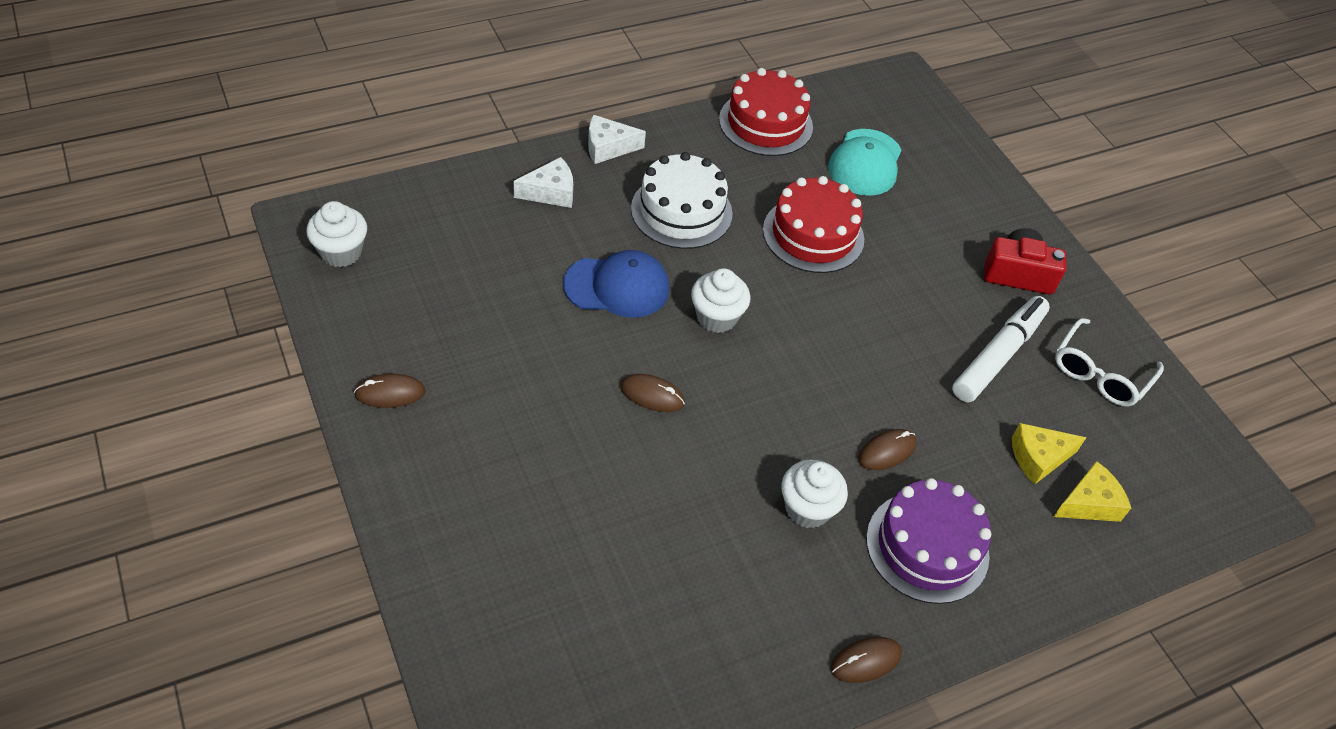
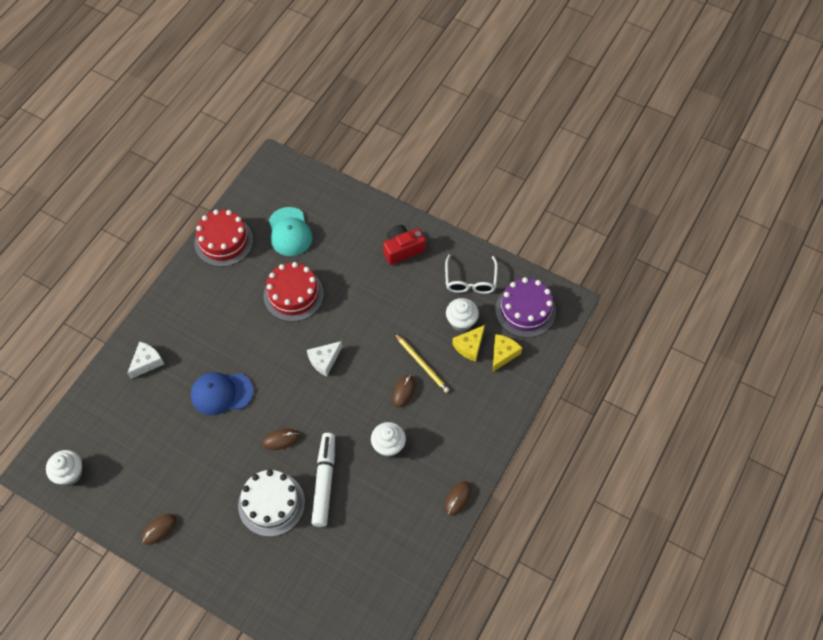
camera: 30 degrees left, 10 degrees up
(608, 147) = (154, 314): white cheese -> white cheese (324, 360)
(617, 287) = (221, 393): blue cap -> blue cap turned 150 degrees counterclockwise
(681, 211) = (220, 326): white cake -> white cake (271, 503)
(716, 317) = (280, 376): white cupcake -> white cupcake (461, 321)
(927, 547) = (450, 426): purple cake -> purple cake (525, 310)
(942, 434) = (422, 364): none -> yellow pencil
(997, 356) = (421, 304): white marker -> white marker (324, 482)

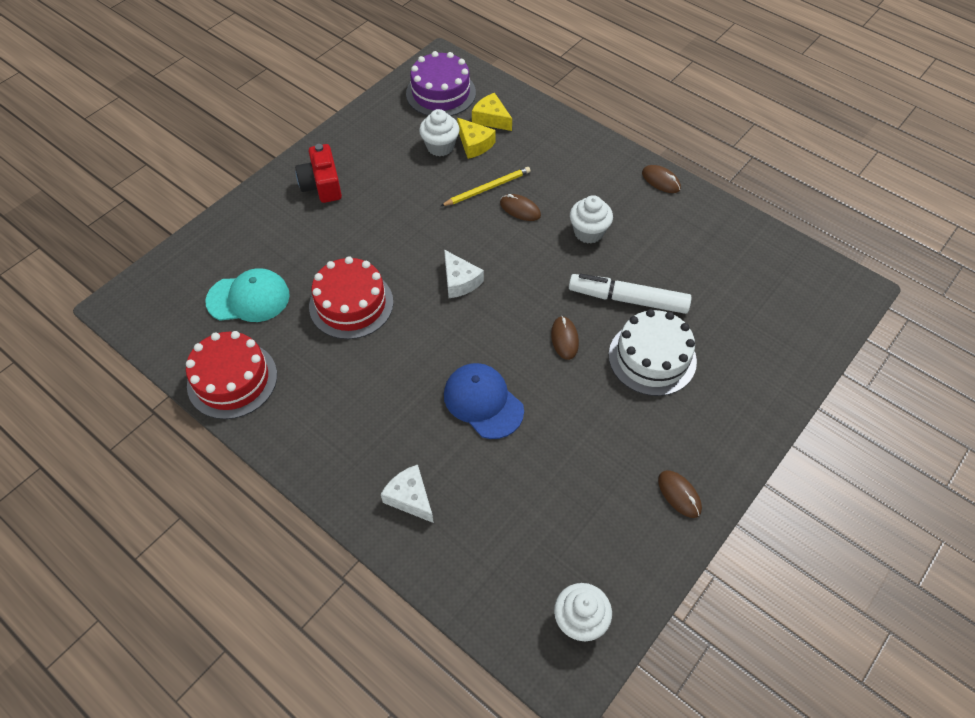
camera: 80 degrees left, 5 degrees down
(221, 393) = (483, 402): blue cap -> blue cap turned 135 degrees clockwise
(470, 280) = (387, 131): white glasses -> none

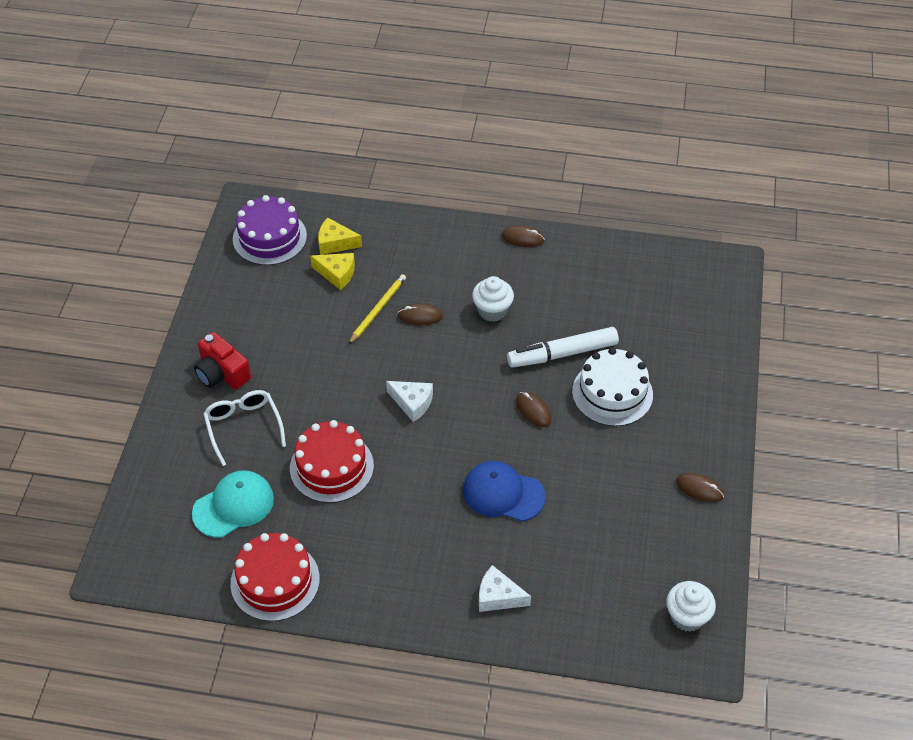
camera: 30 degrees left, 5 degrees down
(305, 236) = (243, 427): none -> white glasses
(440, 147) = (307, 289): white cupcake -> none

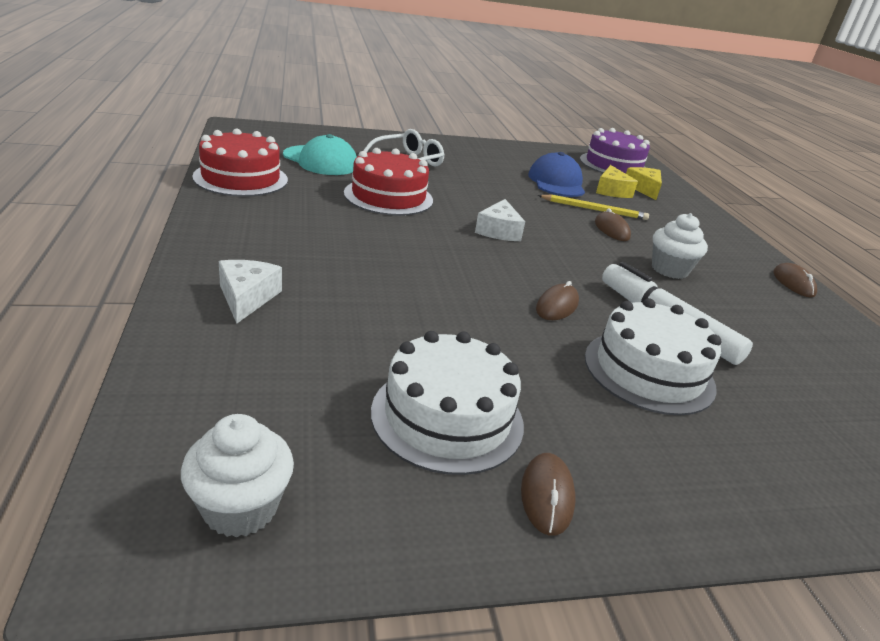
camera: 65 degrees right, 20 degrees down
(222, 373) = (457, 153): red camera -> none
(503, 493) = (413, 292): blue cap -> blue cap (556, 182)
(637, 513) = (447, 417): none -> white cake

